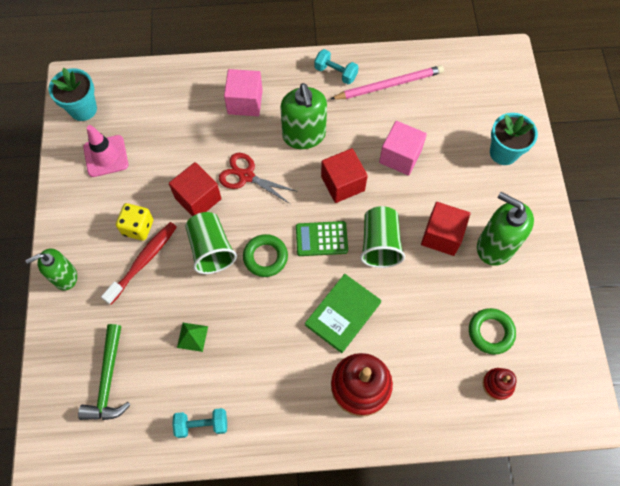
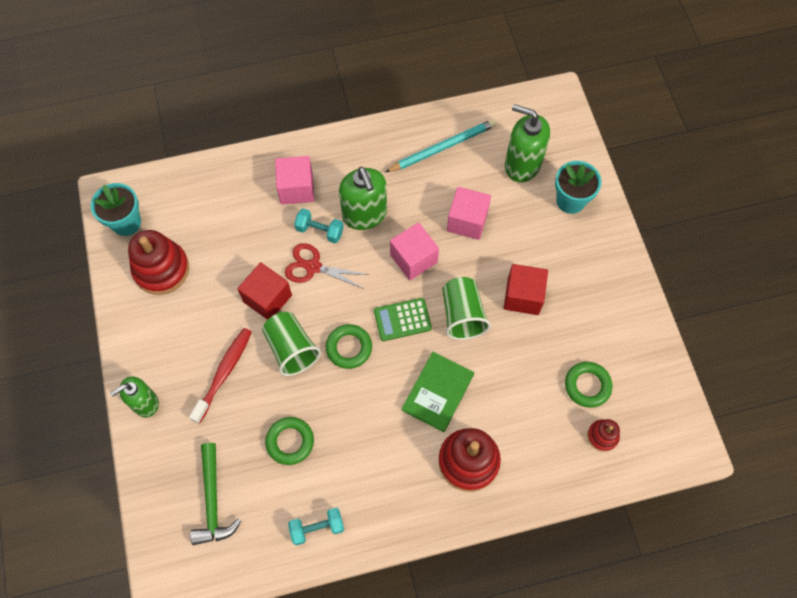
camera: 10 degrees left, 0 degrees up
(106, 156) = (161, 269): pink traffic cone -> red stacking toy
(138, 227) = (211, 339): yellow dice -> none
(192, 337) = (290, 442): green pyramid -> green ring
(335, 73) = (385, 143): turquoise dumbbell -> turquoise dumbbell (320, 231)
(342, 183) = (413, 259): red cube -> pink cube
(389, 85) = (442, 147): pink pencil -> turquoise pencil
(495, 246) = (577, 298): green soap dispenser -> green soap dispenser (522, 164)

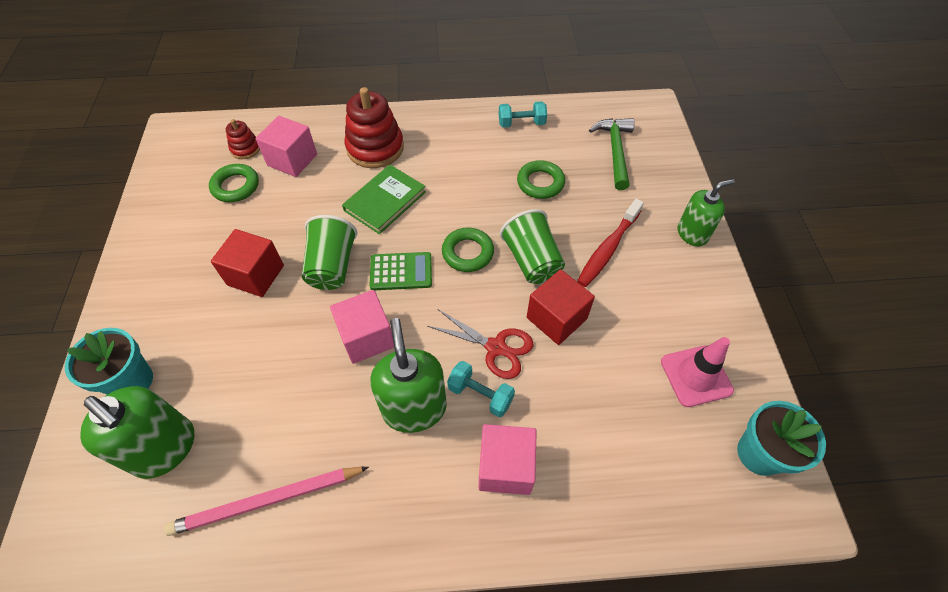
camera: 170 degrees left, 10 degrees down
(161, 269) = (696, 376): red stacking toy -> pink traffic cone
(442, 147) = (267, 501): turquoise pencil -> pink pencil
(467, 221) = (280, 375): pink cube -> pink cube (292, 160)

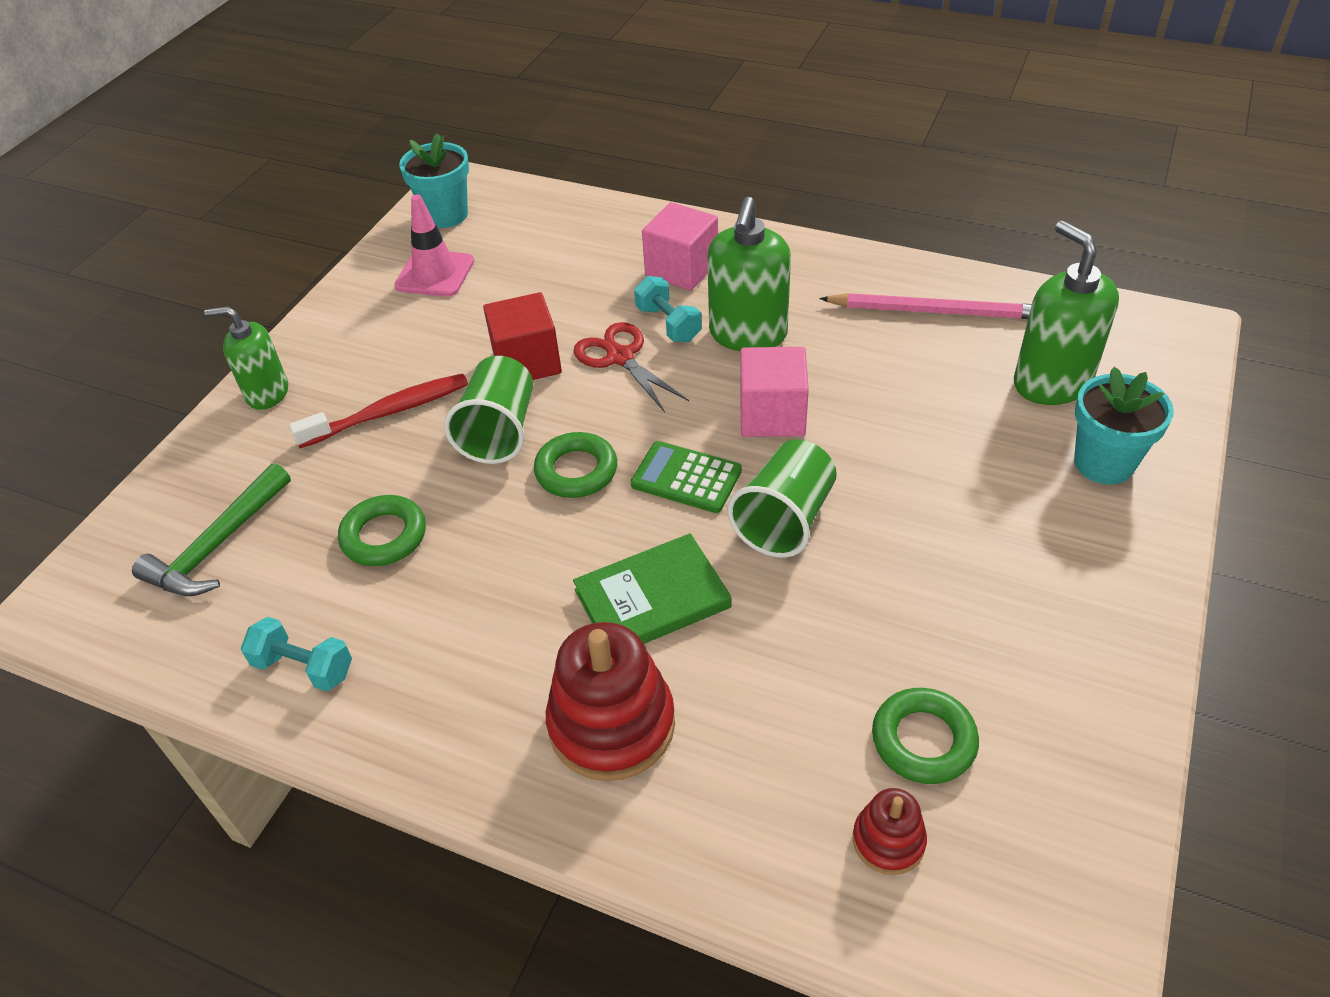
camera: 150 degrees left, 10 degrees down
(256, 275) = (910, 547): red cube -> none
(292, 160) = (791, 763): pink cube -> none

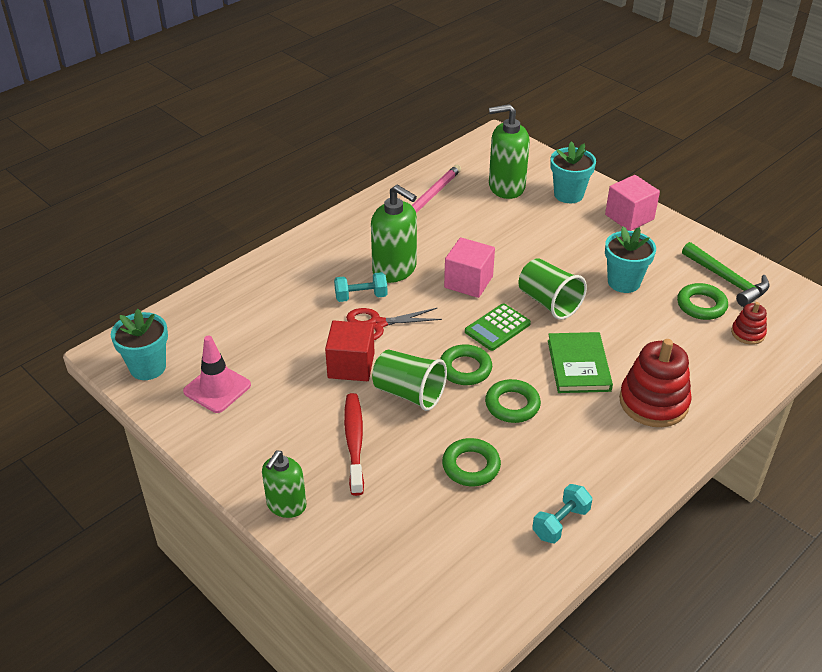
camera: 70 degrees left, 5 degrees down
(218, 545) = (432, 554): green hammer -> green hammer (727, 280)
(524, 544) = (512, 405): none -> green ring
(682, 269) = (311, 276): pink cube -> pink cube (629, 217)
(909, 604) = (624, 282): none -> turquoise flower pot

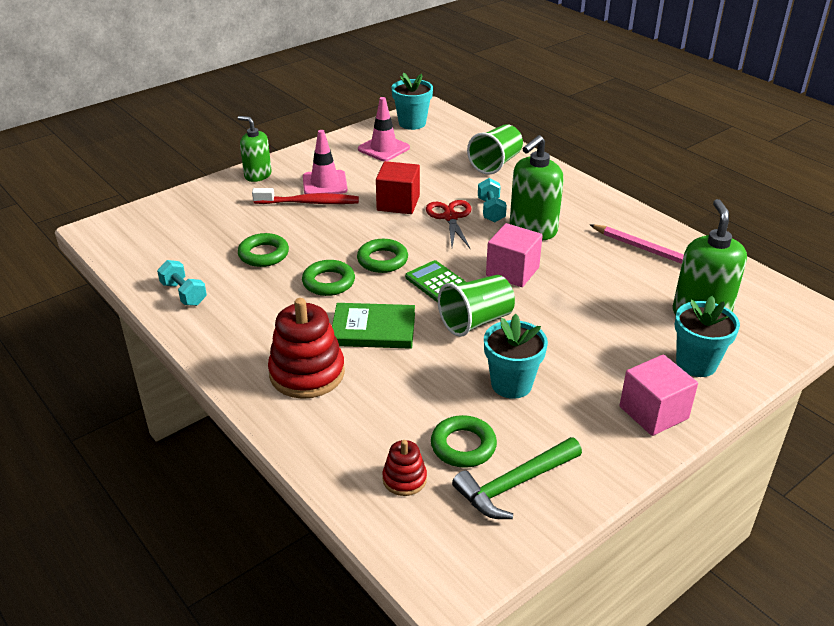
camera: 95 degrees right, 5 degrees down
(307, 434) = (324, 183): none -> pink traffic cone
(409, 393) = (357, 229): green cup -> green cup (495, 163)

